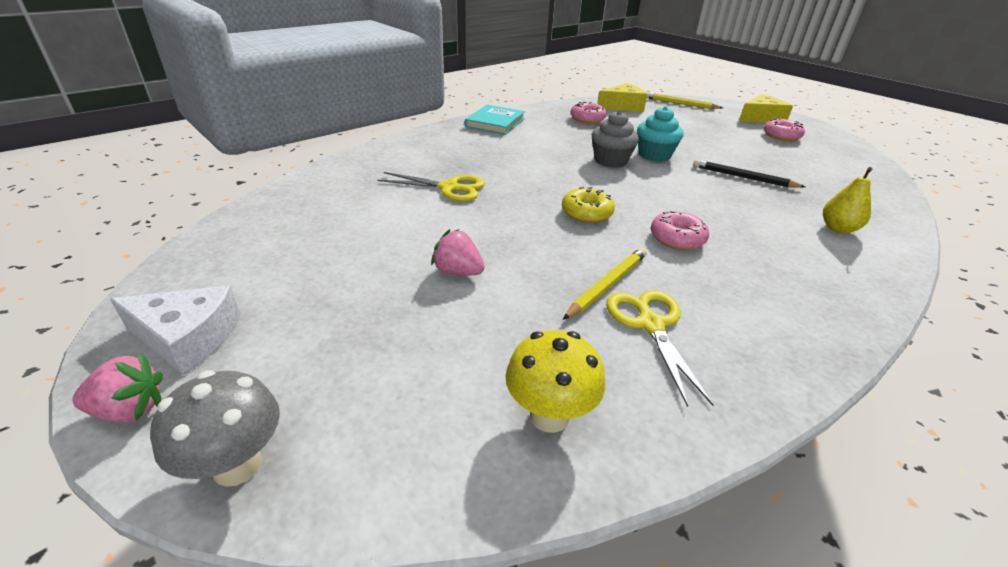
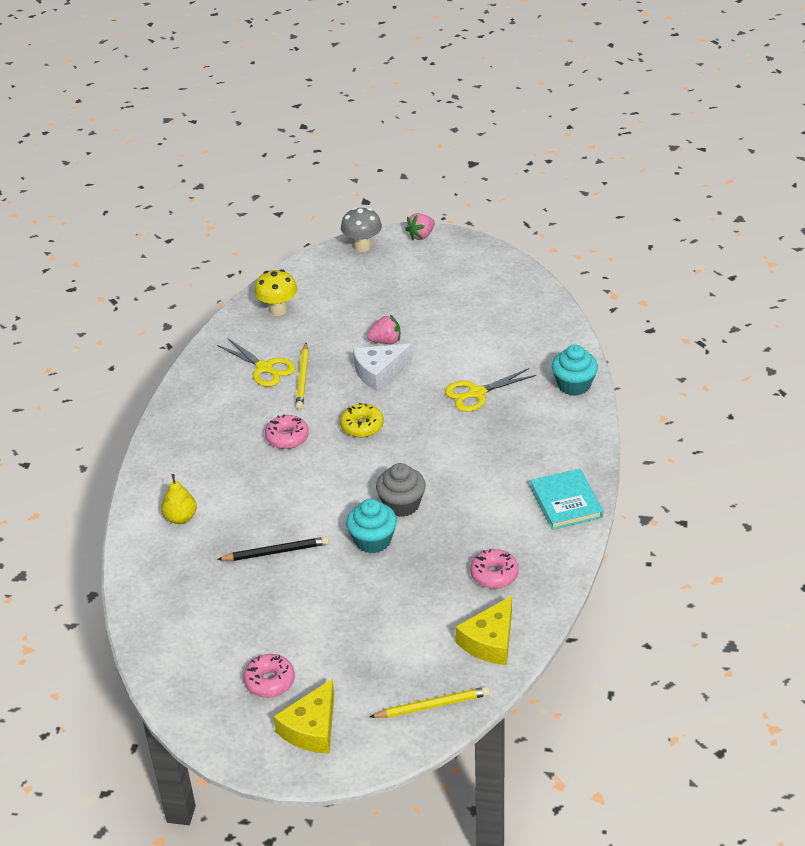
camera: 145 degrees right, 5 degrees up
(187, 338) = (448, 256): white cheese -> white cheese (379, 372)
(369, 159) = (574, 385): none -> turquoise cupcake

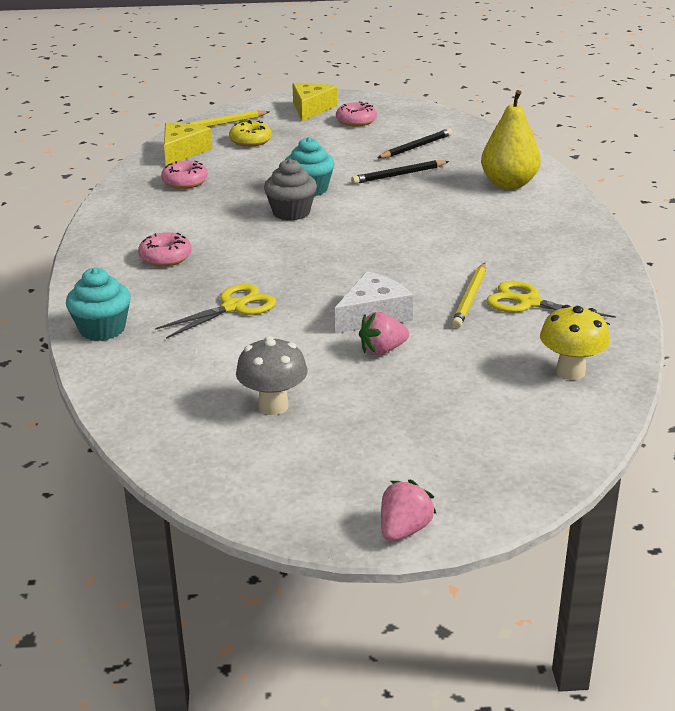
camera: 165 degrees right, 10 degrees down
(181, 518) = (508, 184): yellow pear -> yellow pear, size x1.65
(231, 605) = (416, 147): none -> black pencil
(287, 437) = (447, 246): pink donut -> pink donut (165, 257)
(303, 378) = (470, 298): yellow pencil -> yellow pencil turned 150 degrees counterclockwise
(362, 246) = (505, 492): grey mushroom -> grey mushroom (273, 406)
(362, 426) = (366, 263): yellow donut -> yellow donut (250, 141)
(566, 502) = (115, 230): turquoise book -> none

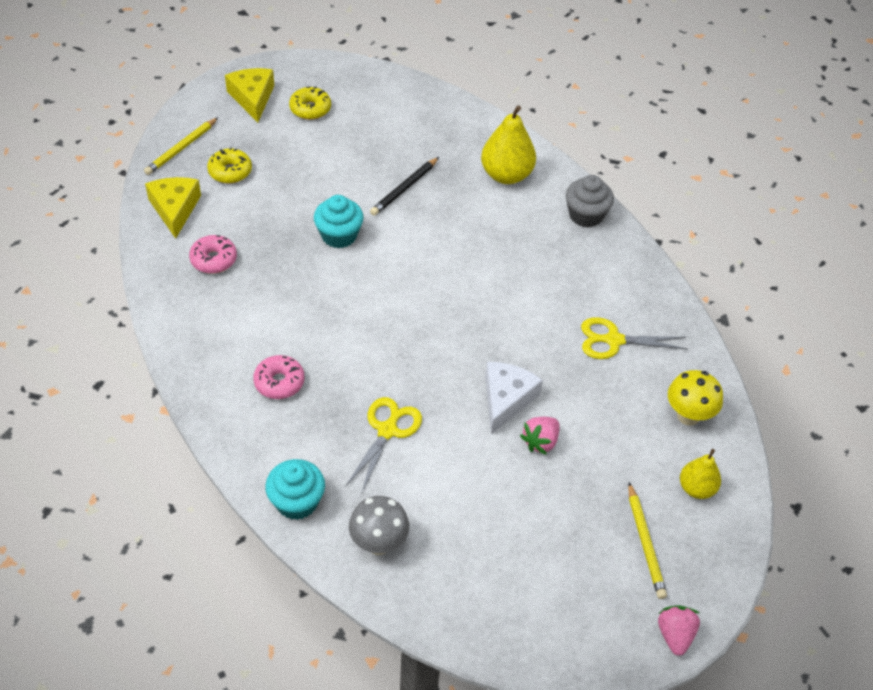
camera: 30 degrees left, 20 degrees up
(273, 406) = (502, 542): grey mushroom -> grey mushroom (379, 543)
(291, 212) = (346, 277): grey cupcake -> grey cupcake (586, 215)
(356, 121) = (310, 109): pink donut -> yellow donut
(416, 147) = (393, 138): black pencil -> none
(470, 298) = (567, 350): yellow pencil -> yellow pencil (645, 543)
(533, 426) = (696, 488): none -> yellow pear

